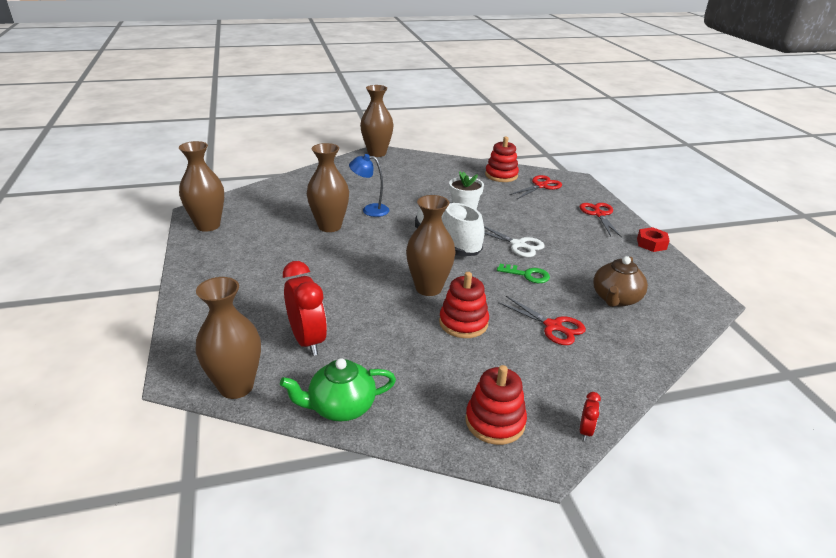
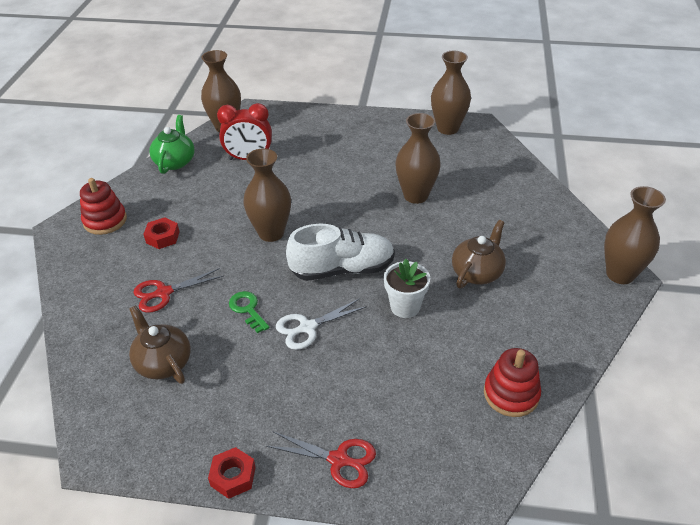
camera: 115 degrees right, 10 degrees up
(370, 210) = (442, 230): blue lamp -> none
(409, 193) = (477, 272): none -> brown teapot
(463, 323) = (210, 239): red stacking toy -> none
(485, 358) = (163, 237): none -> red nut
(527, 275) = (247, 309): green key -> green key turned 105 degrees clockwise
(541, 186) = (458, 431): red scissors -> none
(585, 431) = (58, 260): red clock -> none

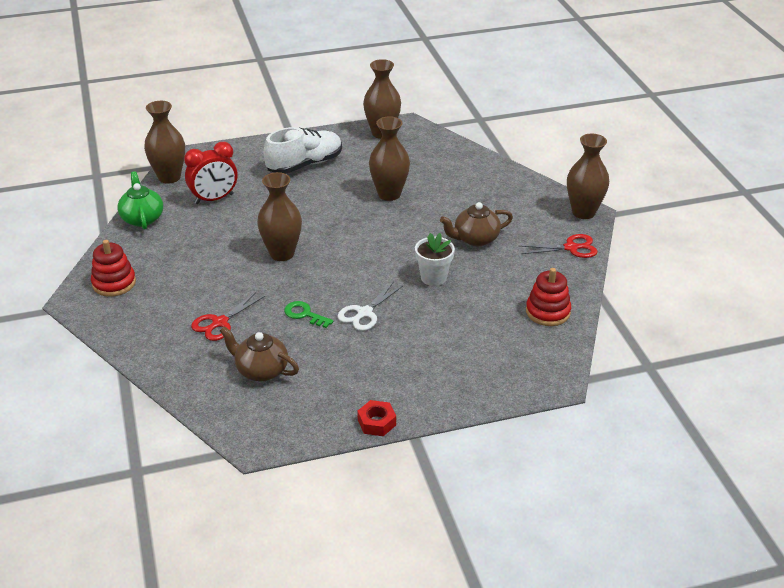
camera: 25 degrees left, 5 degrees down
(163, 237) = (183, 282): red nut -> none
(338, 460) = (449, 388): red scissors -> red scissors (571, 248)
(342, 269) = (364, 265): white shoe -> white shoe (305, 164)
(477, 272) = (475, 239): brown teapot -> brown teapot turned 120 degrees counterclockwise

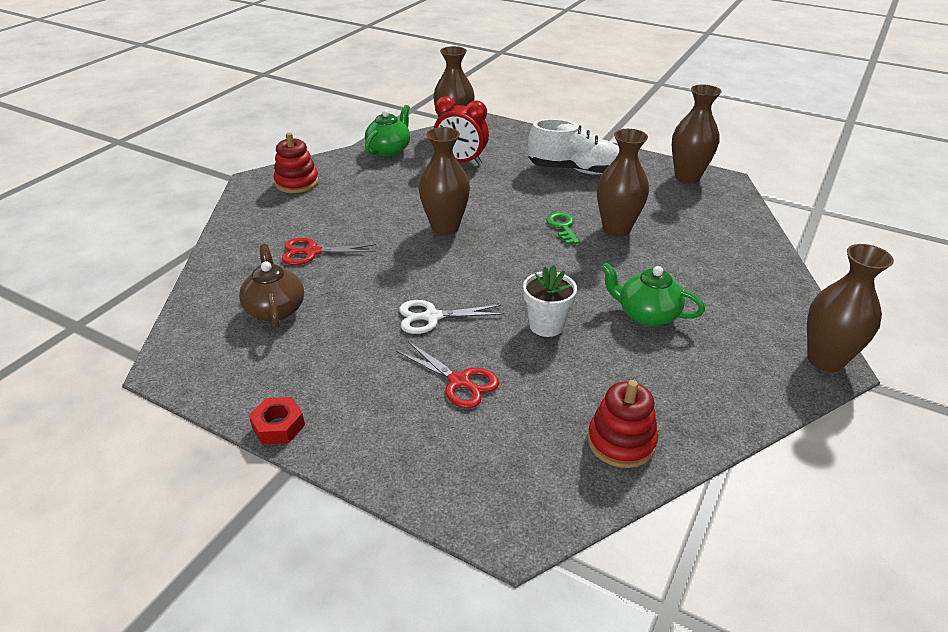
camera: 45 degrees right, 0 degrees up
(304, 314) = (382, 286): green key -> green key (562, 227)
(475, 239) = (646, 314): brown teapot -> green teapot
(571, 248) = (753, 389): red scissors -> red scissors (459, 382)

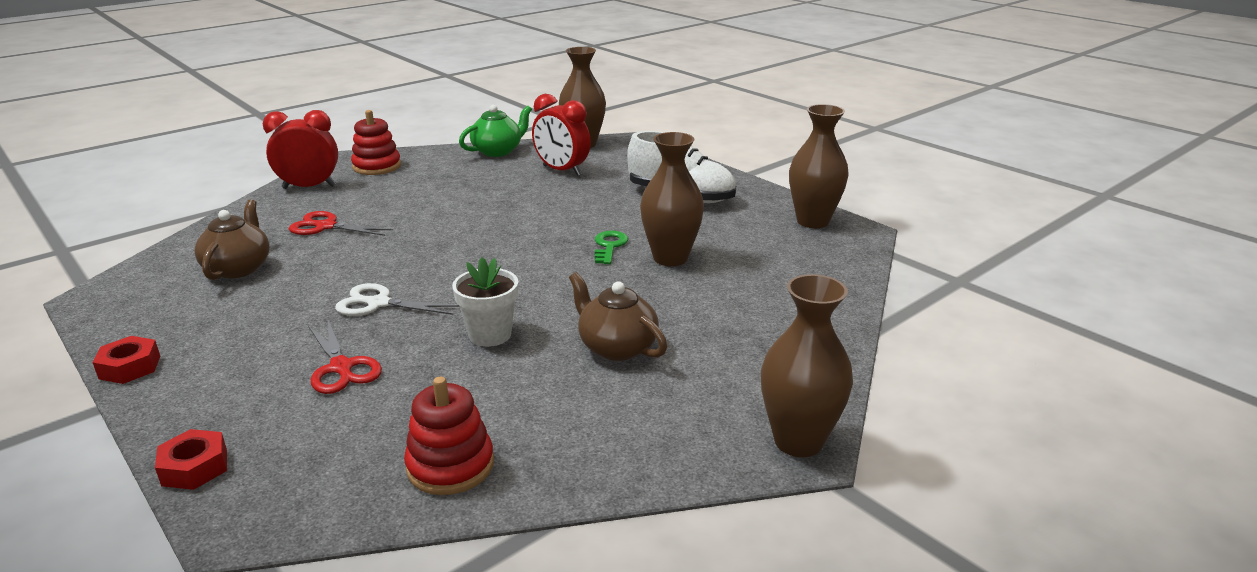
camera: 20 degrees right, 10 degrees down
(255, 214) = (309, 187): none -> red clock
(431, 498) = (195, 467): none -> red nut
(445, 227) = (480, 226): brown vase -> none
(646, 314) = (616, 347): green teapot -> brown teapot

